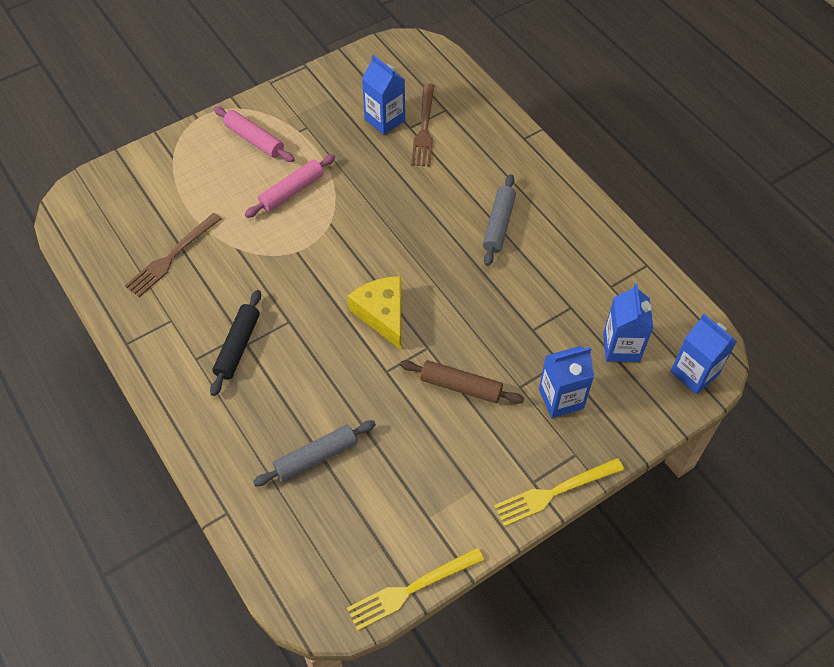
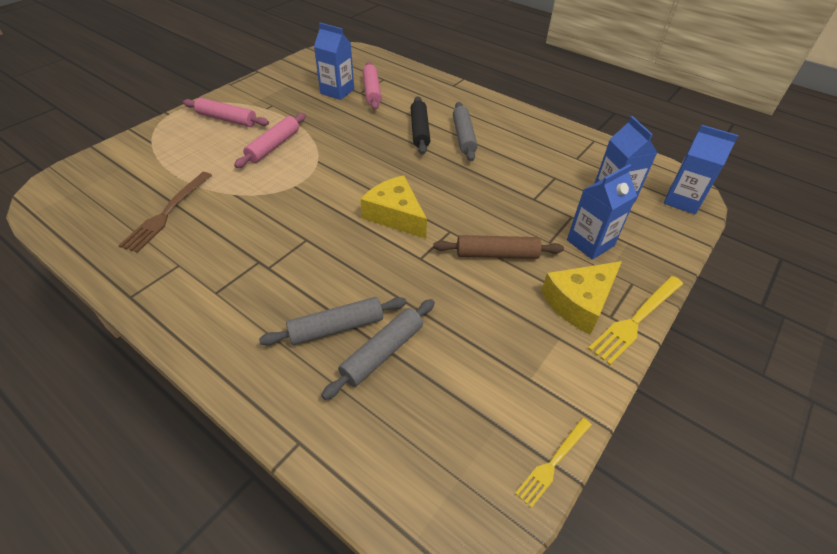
camera: 20 degrees left, 10 degrees down
(238, 346) = (259, 271): black rolling pin -> black rolling pin (419, 131)
(286, 422) = (336, 327): none -> grey rolling pin
(411, 589) = (553, 462): yellow fork -> yellow fork, size x0.63
(424, 128) = (372, 91): brown fork -> pink rolling pin
(512, 459) = (579, 302): none -> yellow cheese

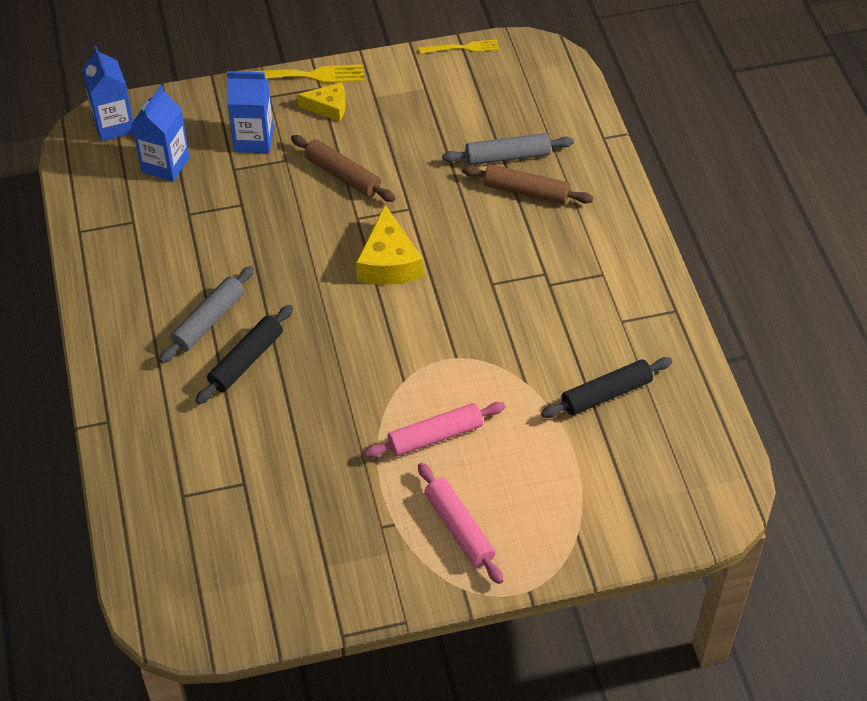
camera: 140 degrees left, 5 degrees up
(167, 213) = (606, 394): brown fork -> black rolling pin
(336, 327) = (526, 192): grey rolling pin -> brown rolling pin
(337, 91) = (271, 504): blue carton -> none
(372, 91) = (226, 475): pink rolling pin -> none
(579, 302) = (328, 107): yellow cheese -> yellow cheese, size x0.63

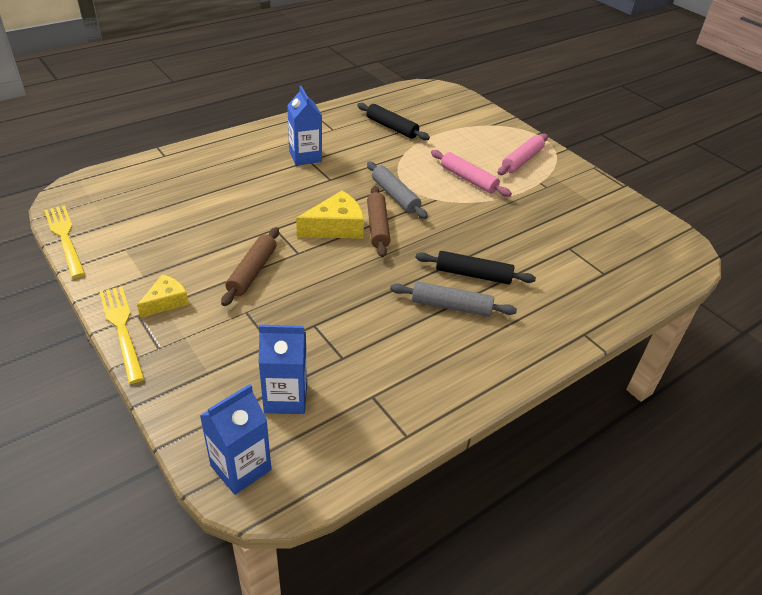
camera: 115 degrees left, 10 degrees down
(253, 140) = (226, 341): blue carton -> blue carton (305, 157)
(328, 107) = (166, 301): yellow cheese -> yellow cheese turned 60 degrees clockwise
(462, 48) = (65, 238): yellow fork -> yellow fork, size x1.58
(507, 156) = (199, 192): grey rolling pin -> grey rolling pin (395, 196)
(526, 192) = (234, 179): brown rolling pin -> brown rolling pin (377, 227)

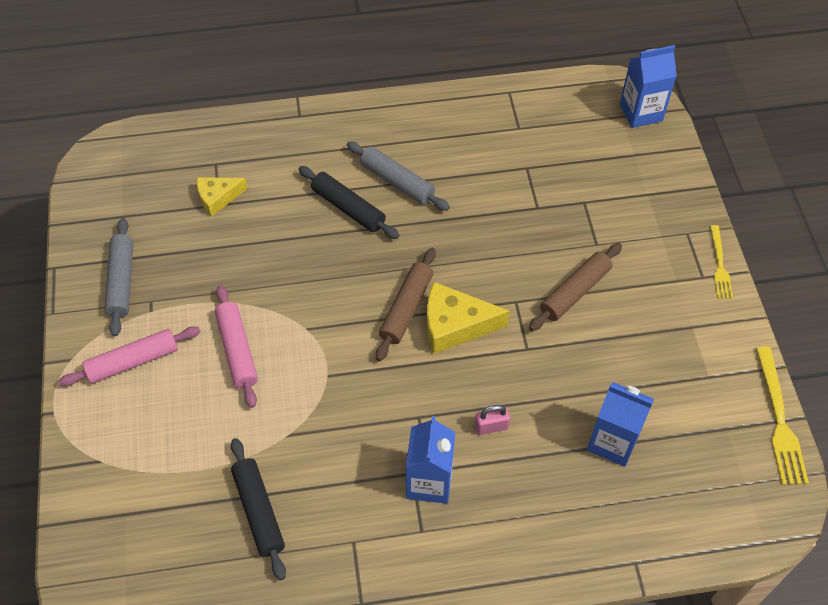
camera: 150 degrees left, 15 degrees up
(122, 329) = (719, 265): yellow fork -> yellow fork, size x0.63
(166, 301) = (673, 283): yellow cheese -> yellow cheese (218, 198)
(280, 186) = (491, 426): none -> pink padlock
(286, 398) = (589, 150): blue carton -> blue carton (612, 442)
(395, 196) = (353, 353): grey rolling pin -> grey rolling pin (122, 281)

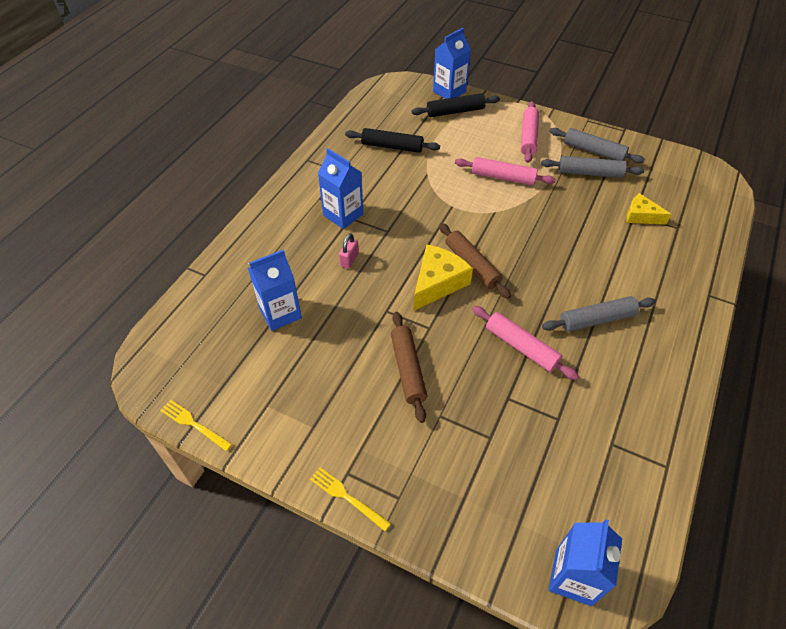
camera: 125 degrees right, 5 degrees down
(74, 515) = (449, 92): none -> blue carton
(170, 269) = (589, 173): none -> grey rolling pin
(218, 198) = (641, 216): yellow cheese -> yellow cheese turned 75 degrees counterclockwise
(348, 208) = (587, 278): black rolling pin -> black rolling pin (455, 111)
(476, 222) = (521, 347): none -> pink rolling pin
(779, 420) = (194, 424): yellow fork -> yellow fork, size x0.63

